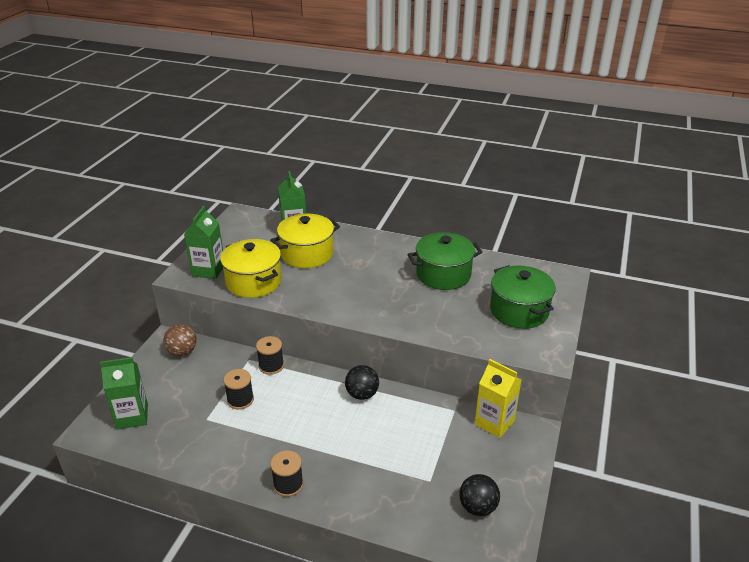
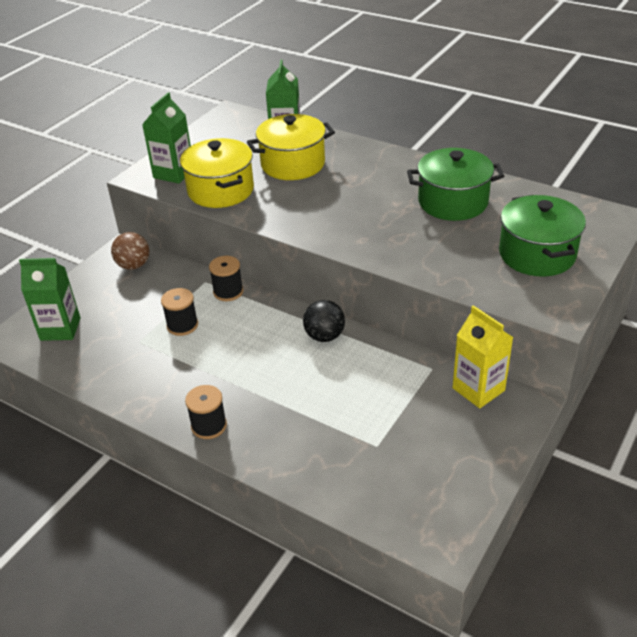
camera: 15 degrees right, 5 degrees up
(477, 507) = (426, 485): black ball -> none

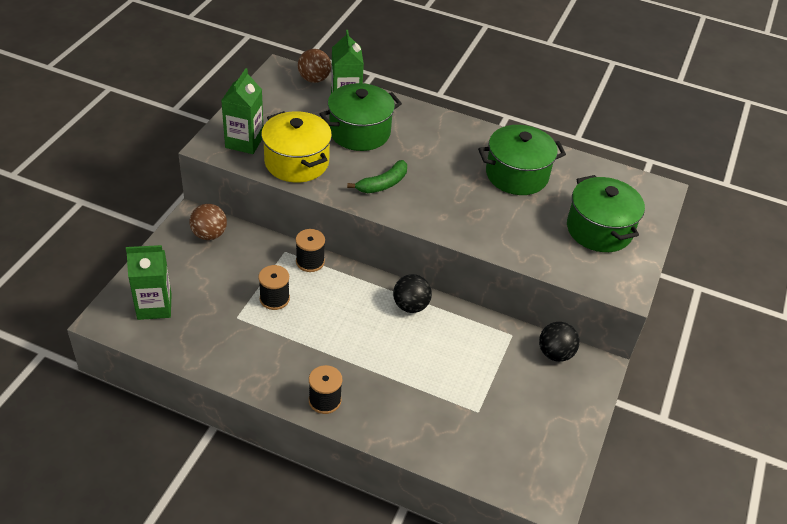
camera: 15 degrees left, 5 degrees up
(259, 120) = (314, 79): none -> brown ball
(293, 164) = (359, 132): yellow pot -> green pot
(305, 210) = (383, 184): none -> green banana
(478, 389) = (555, 353): yellow carton -> black ball

